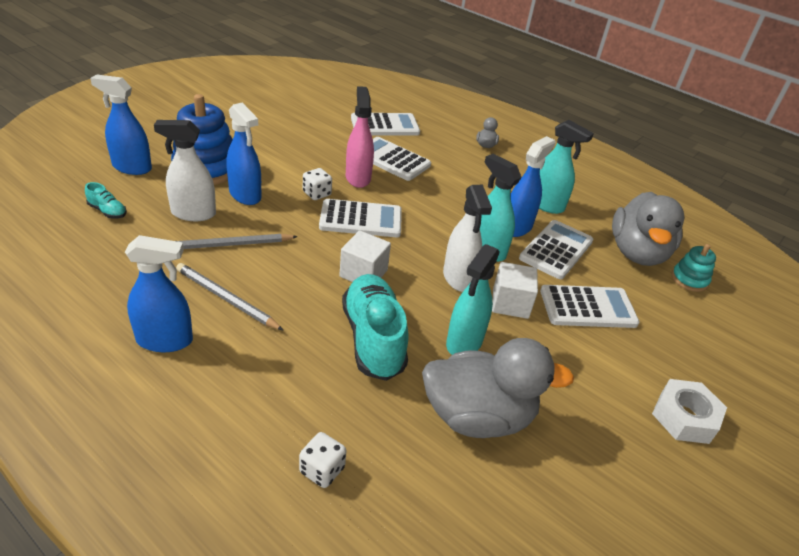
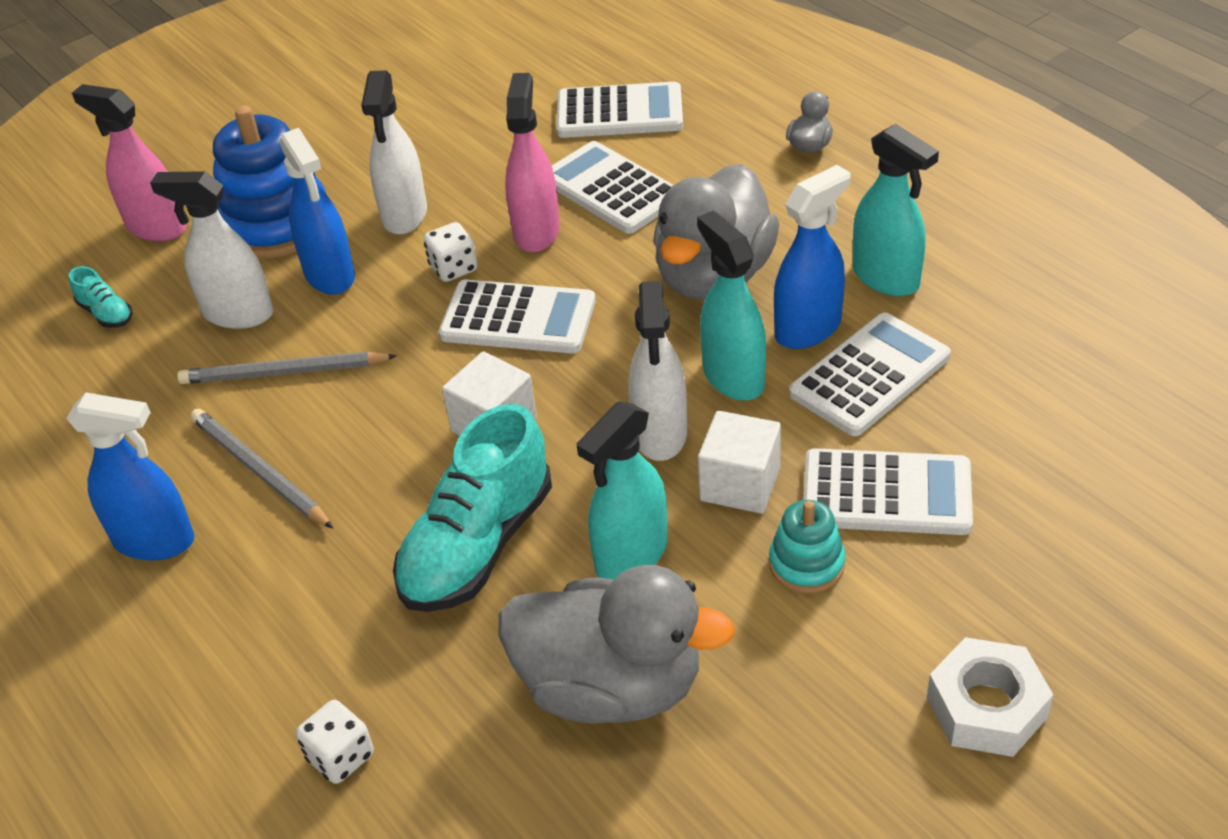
camera: 20 degrees right, 5 degrees up
(131, 167) = (156, 227): blue spray bottle -> pink spray bottle
(281, 167) = (404, 215): none -> white spray bottle
(373, 338) = (477, 545): turquoise shoe -> turquoise shoe turned 150 degrees counterclockwise
(637, 253) = (1036, 380): grey duck -> grey duck (714, 276)
(689, 280) = (1124, 437): turquoise stacking toy -> turquoise stacking toy (806, 564)

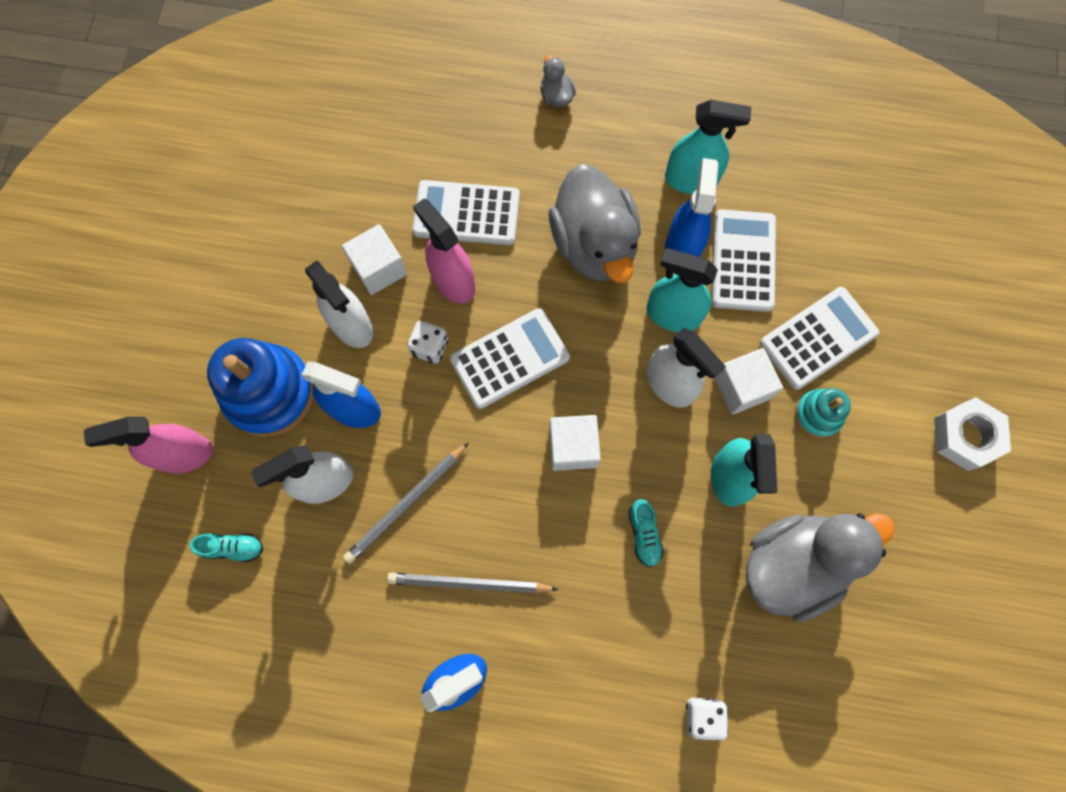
camera: 45 degrees left, 30 degrees up
(477, 545) = (644, 534): turquoise shoe -> turquoise shoe, size x0.44
(479, 188) = (379, 268): none -> white cube
(619, 112) = (408, 141): white calculator -> none

